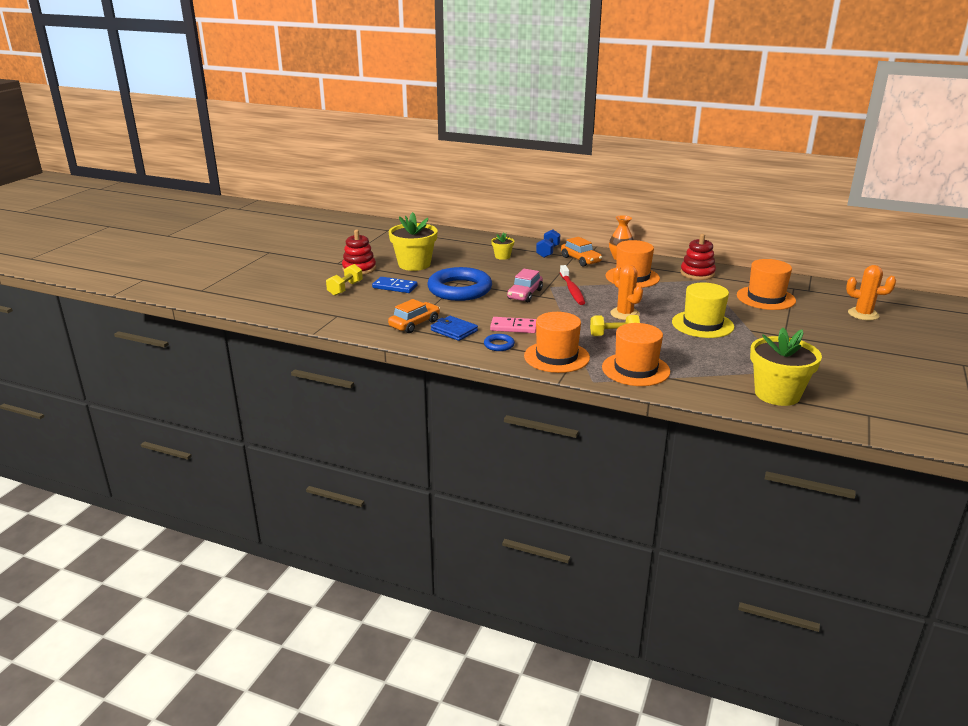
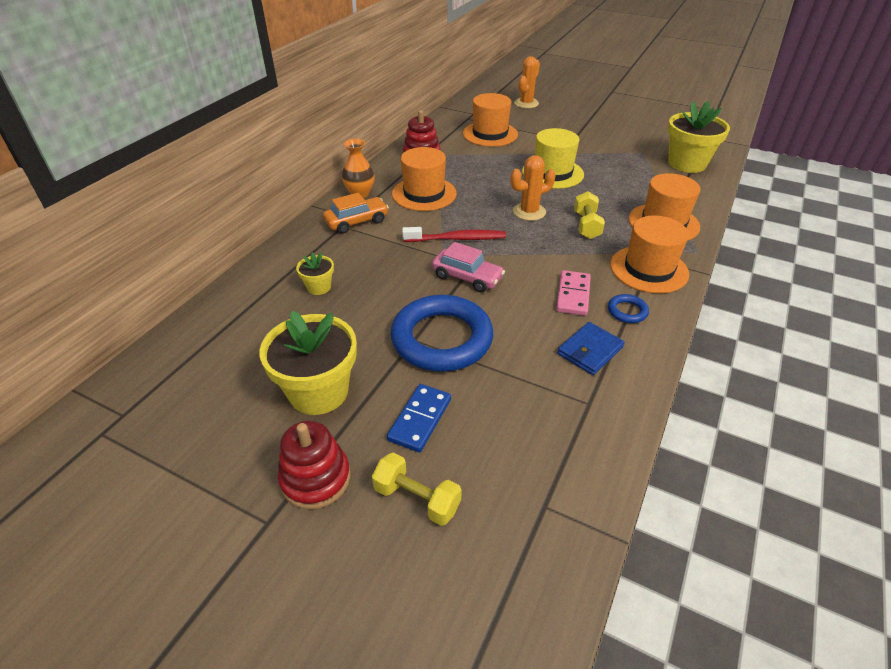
camera: 85 degrees left, 15 degrees up
(414, 324) = (571, 394): orange car -> none
(548, 252) = (316, 244): blue dumbbell -> none

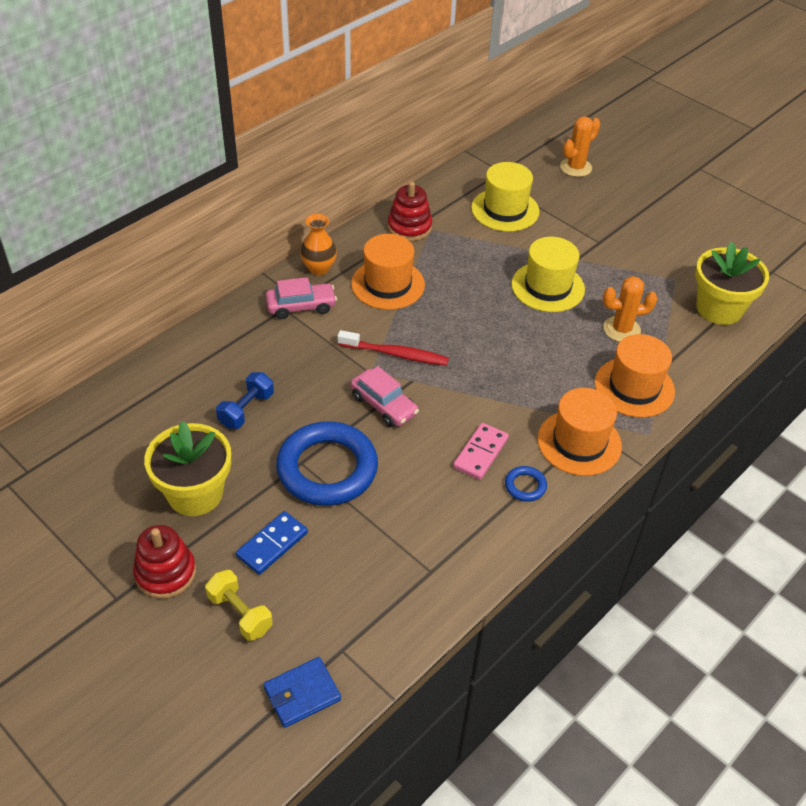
camera: 15 degrees right, 5 degrees up
(319, 287) = (234, 380): yellow flower pot -> none
(341, 308) = (246, 410): none -> blue dumbbell
(357, 222) = (301, 306): orange car -> pink car
(490, 134) = (505, 210): orange hat -> yellow hat
(529, 212) = (491, 336): orange cactus -> orange cactus (621, 329)
(586, 225) = (545, 370): yellow dumbbell -> none
(590, 351) = (462, 519): blue wallet -> blue wallet (302, 694)

